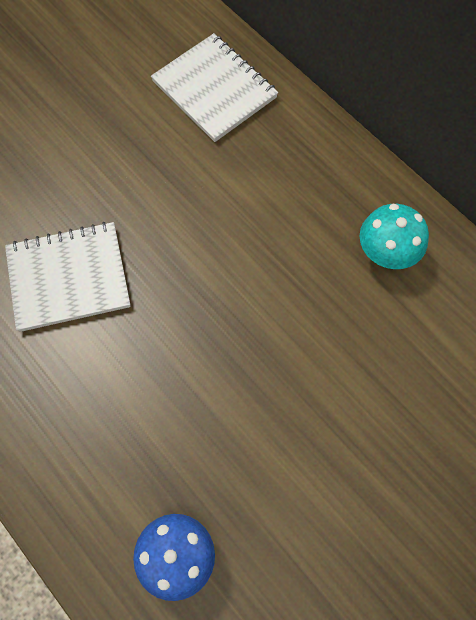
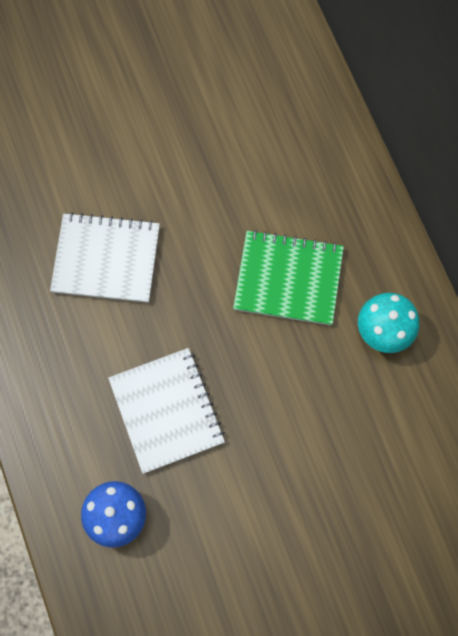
camera: 20 degrees right, 5 degrees up
(214, 89) = (292, 124): white notebook -> white notebook (166, 411)
(268, 235) = (288, 279): none -> green notebook

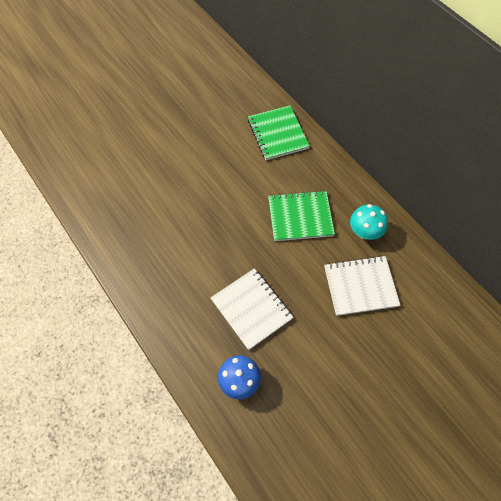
camera: 15 degrees left, 10 degrees down
(106, 259) = (189, 231): white notebook -> white notebook (360, 286)
(298, 120) = (278, 134): none -> green notebook

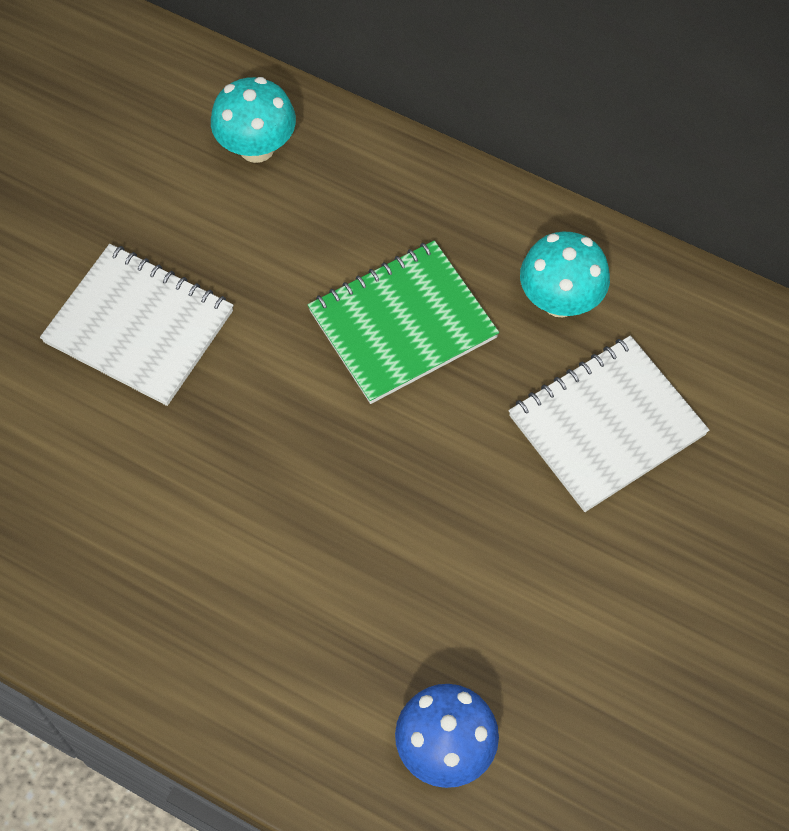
camera: 25 degrees left, 0 degrees up
(251, 309) = (393, 579): white notebook -> white notebook (139, 327)
(278, 134) = (256, 147): green notebook -> turquoise mushroom

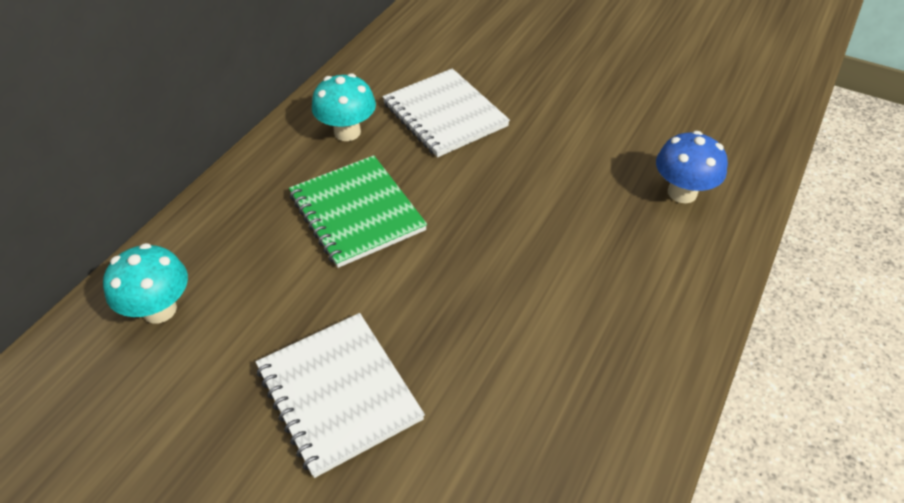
camera: 90 degrees left, 15 degrees down
(139, 327) = (339, 393): white notebook -> white notebook turned 60 degrees counterclockwise

